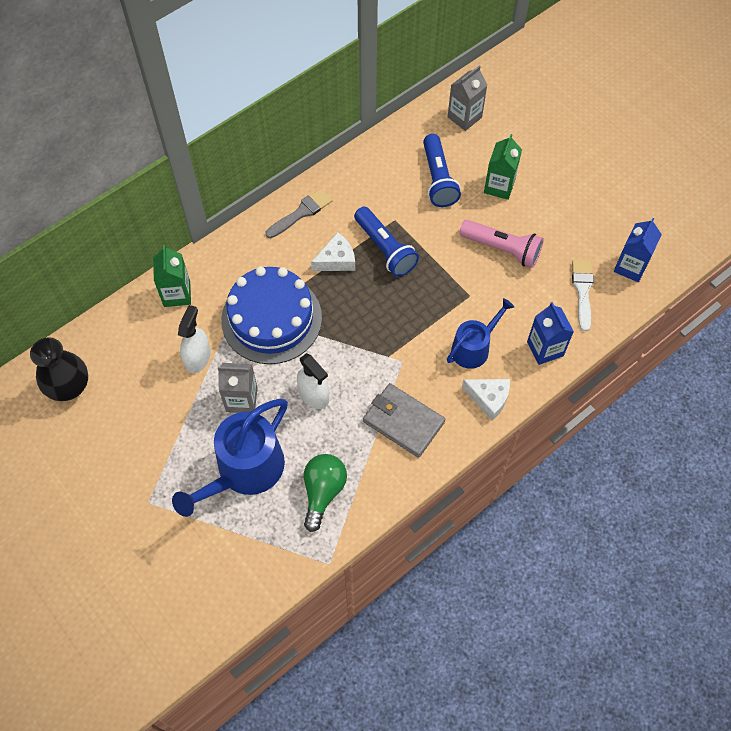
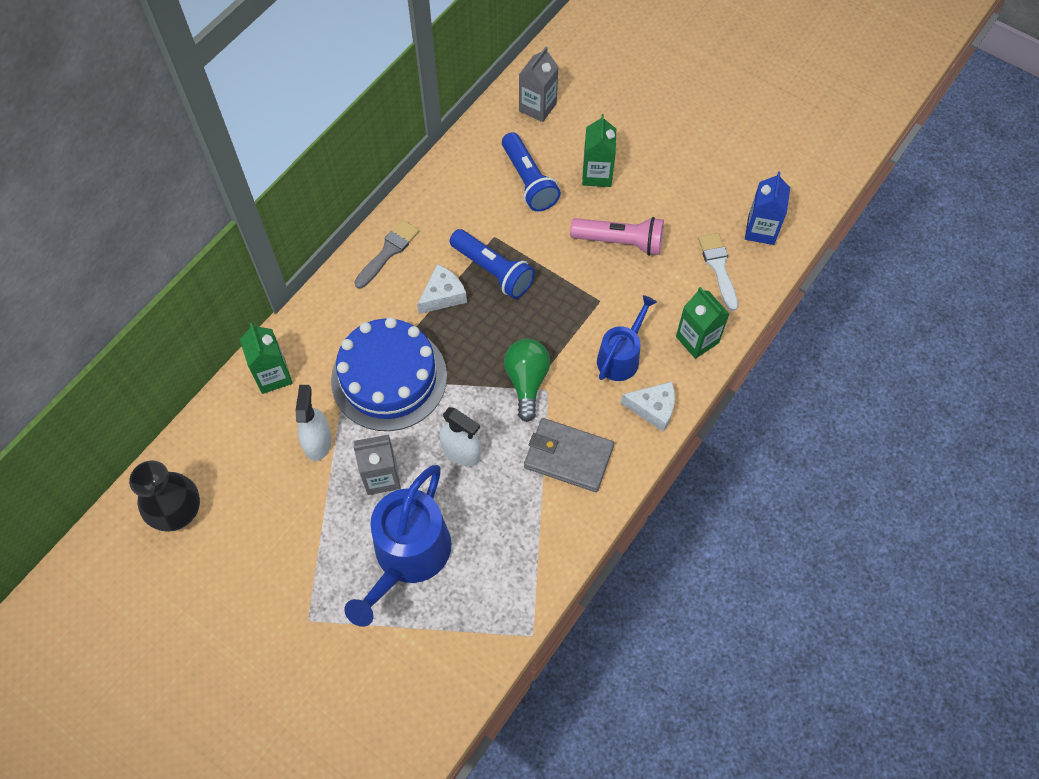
camera: 15 degrees left, 0 degrees up
(323, 492) = (502, 557): green light bulb -> green light bulb (527, 381)
(545, 349) = (697, 339): blue carton -> green carton

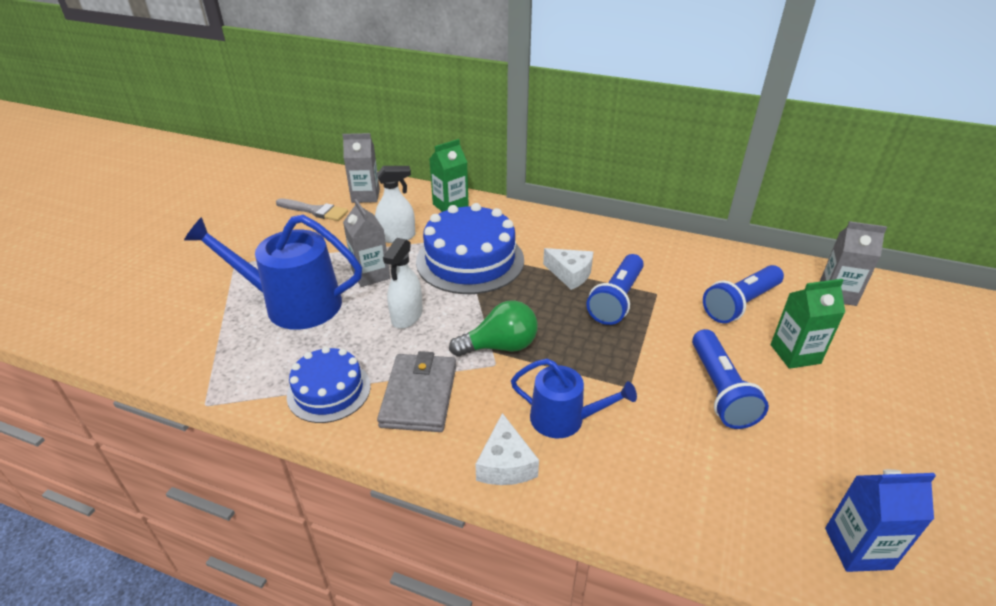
camera: 75 degrees right, 25 degrees down
(178, 511) = (326, 191): black vase -> none
(211, 466) = (365, 196): none -> grey carton
(388, 252) = (596, 236): grey brush -> grey brush (315, 211)
(543, 529) = (329, 391): none -> blue cake
(620, 242) = (720, 390): pink flashlight -> blue flashlight
(697, 339) = (626, 495): green carton -> none
(718, 267) = (755, 502): white brush -> none

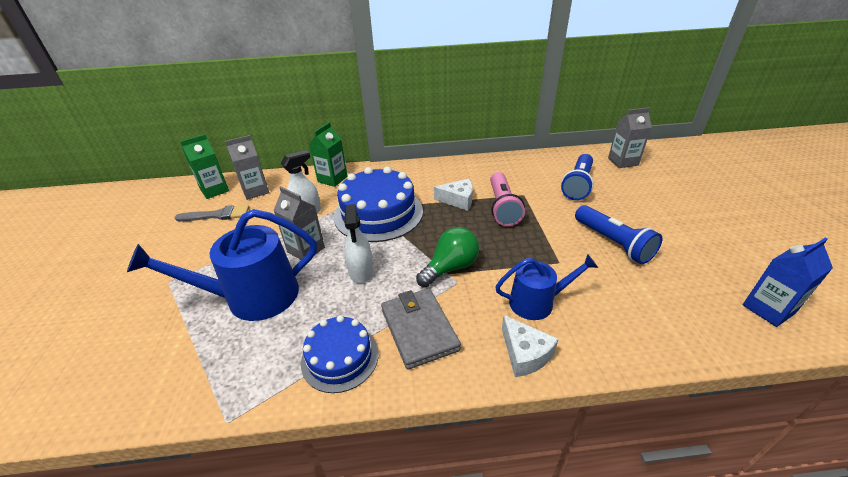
camera: 25 degrees left, 0 degrees up
(616, 299) = (502, 207): blue flashlight -> pink flashlight
(795, 354) = (633, 204): green carton -> green carton (214, 190)

